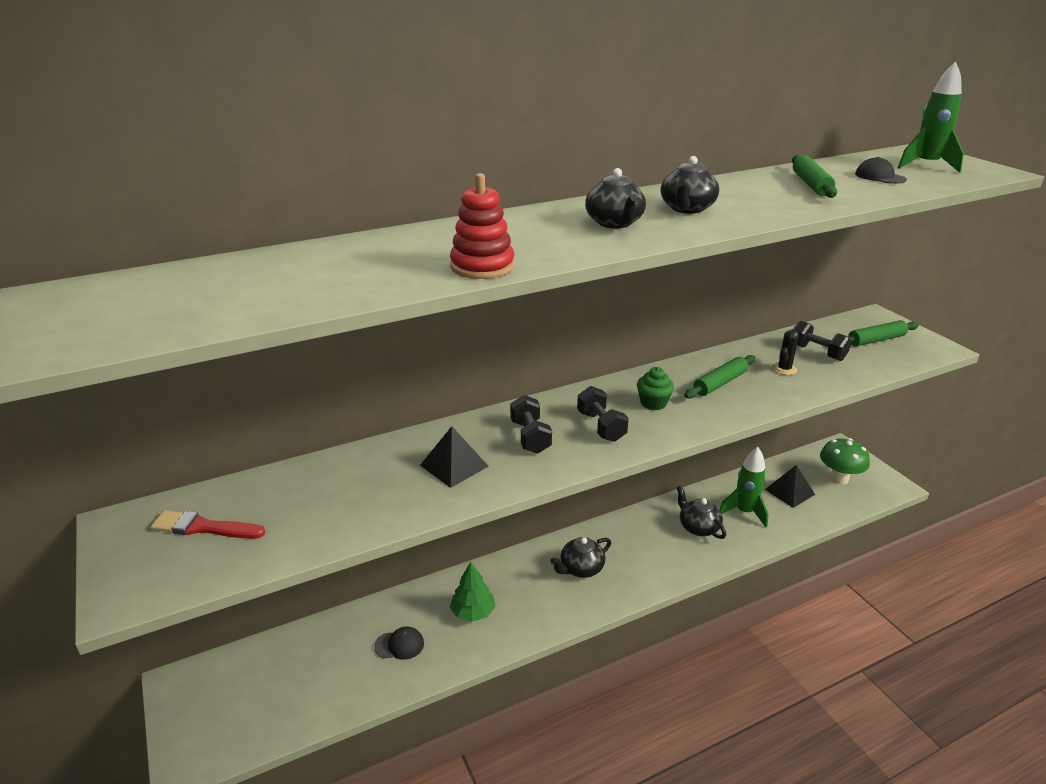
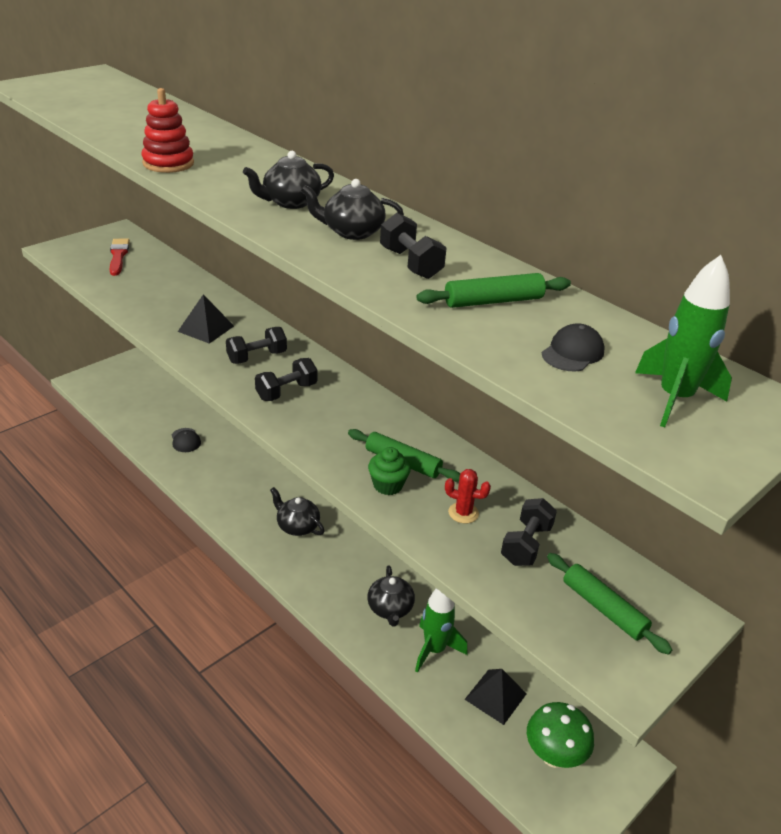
camera: 70 degrees right, 5 degrees up
(473, 612) = (227, 470): green tree -> none
(653, 403) = (341, 419): green cupcake -> green cupcake (388, 485)
(698, 527) = (390, 609): black teapot -> black teapot turned 135 degrees clockwise
(750, 198) = (410, 263): none -> black dumbbell
(784, 369) = (463, 513): black cactus -> red cactus

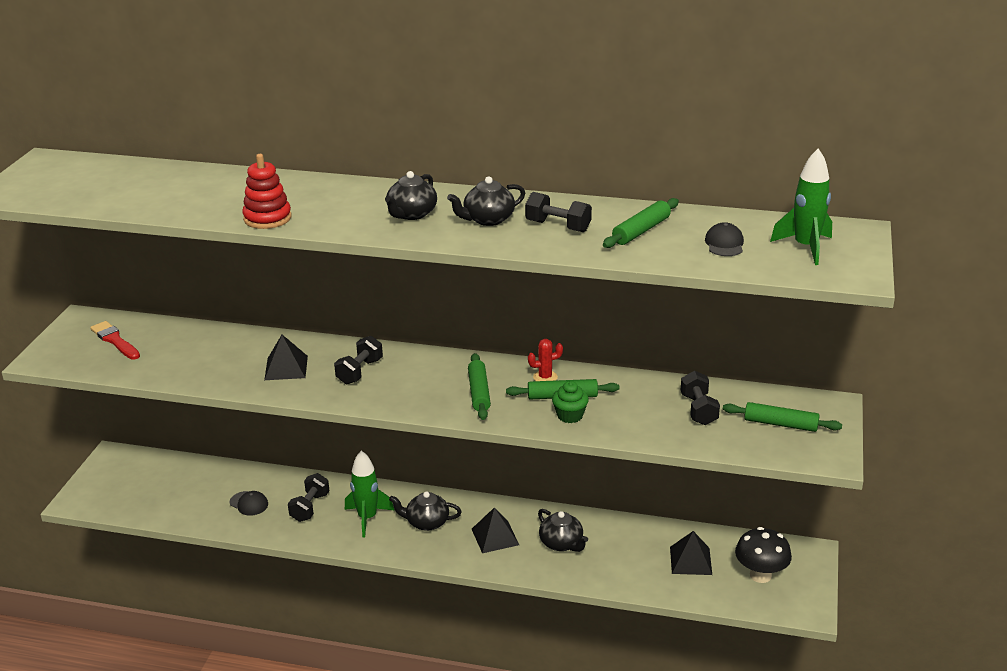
camera: 30 degrees left, 5 degrees down
(286, 391) = (417, 386): black dumbbell -> black dumbbell (310, 507)
(332, 422) = (479, 392): none -> green rolling pin
(339, 570) = (495, 536): none -> black pyramid
(434, 650) = (621, 553): green rocket -> green rocket (367, 518)
(463, 513) = (639, 409): red cactus -> red cactus (545, 377)
(554, 755) = (760, 575): green mushroom -> black mushroom

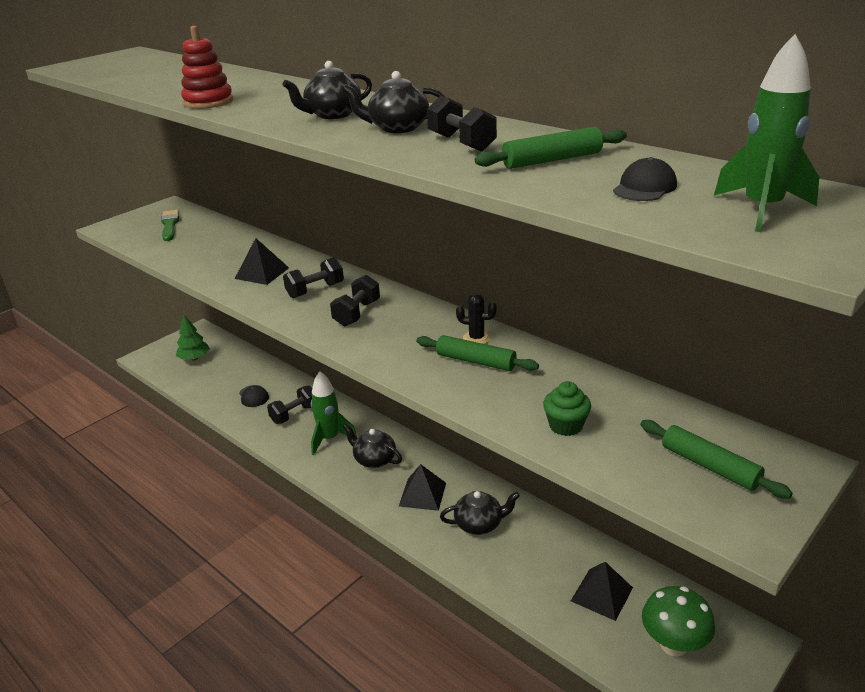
camera: 30 degrees right, 0 degrees up
(115, 340) = (170, 225): red brush -> green brush
(139, 485) = (194, 358): none -> green tree
(479, 392) = (398, 335): green rolling pin -> none
(545, 377) = (476, 338): red cactus -> black cactus
(561, 543) = (479, 524): black teapot -> black teapot turned 90 degrees counterclockwise
(570, 415) = (464, 383): green cupcake -> green cupcake (565, 426)
(698, 410) = (616, 418): black dumbbell -> black dumbbell (357, 313)
(760, 575) = (673, 644): black mushroom -> green mushroom

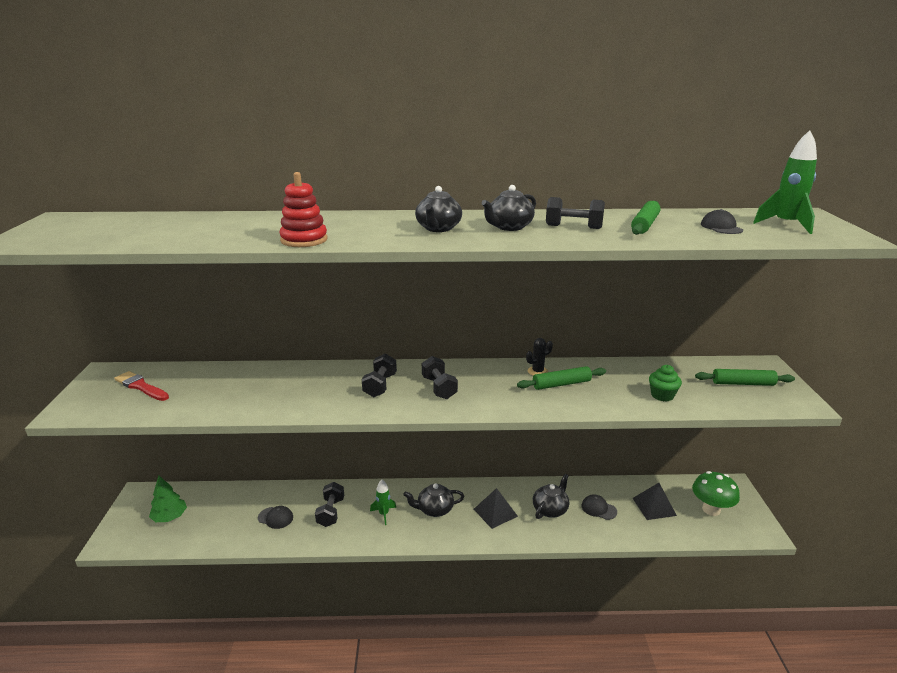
camera: 45 degrees left, 5 degrees down
(170, 225) = (141, 386): green brush -> red brush
(262, 273) = (312, 390): black pyramid -> none
(330, 439) = (384, 514): green rocket -> green rocket, size x0.62
(532, 555) = (598, 509): none -> black cap

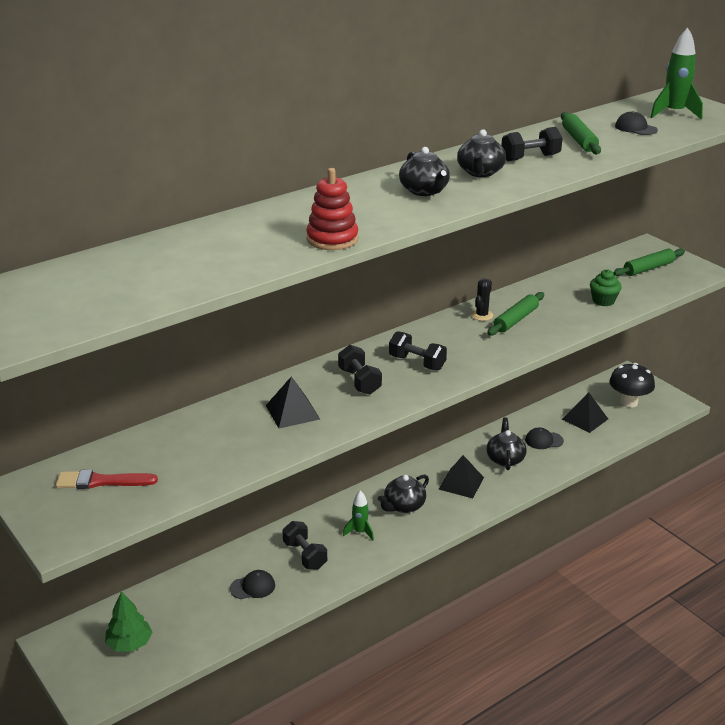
camera: 35 degrees left, 5 degrees up
(307, 389) = (292, 412): none -> black pyramid
(711, 509) = (629, 402): green mushroom -> black mushroom

